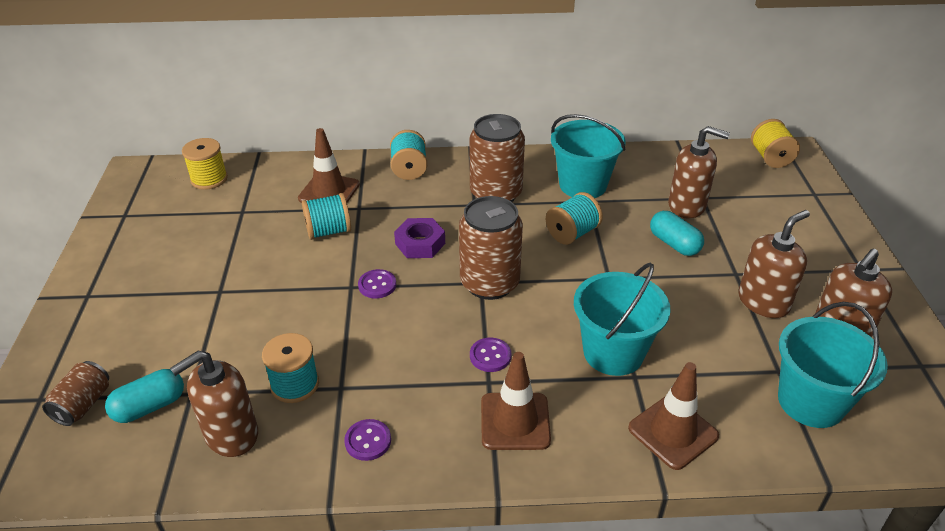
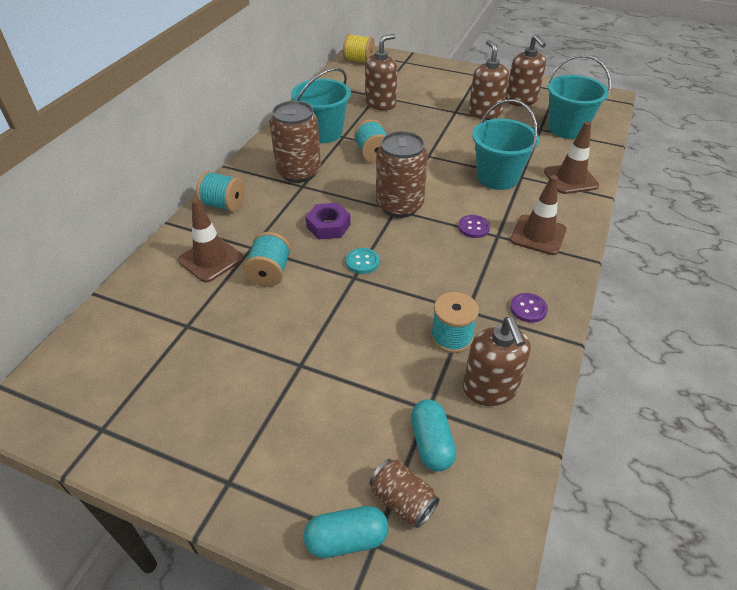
camera: 65 degrees left, 5 degrees up
(209, 179) = (104, 341): yellow spool -> none
(377, 285) = (362, 262): purple button -> turquoise button
(674, 244) = (413, 121): turquoise capsule -> turquoise capsule (346, 539)

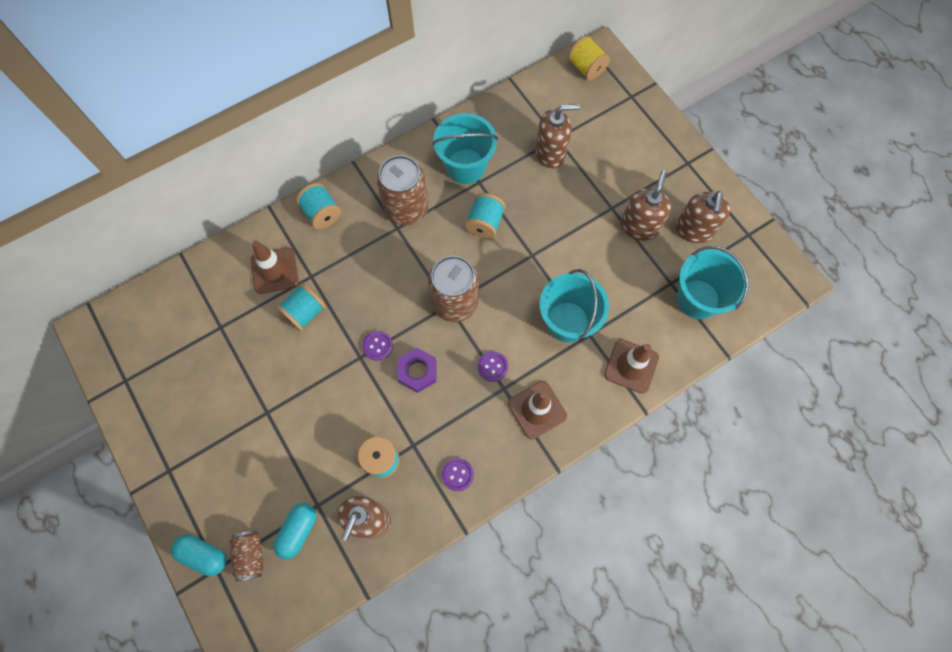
camera: 35 degrees right, 25 degrees up
(328, 226) = (382, 289): purple nut -> purple nut (417, 371)
(362, 262) = (377, 346): turquoise button -> purple button

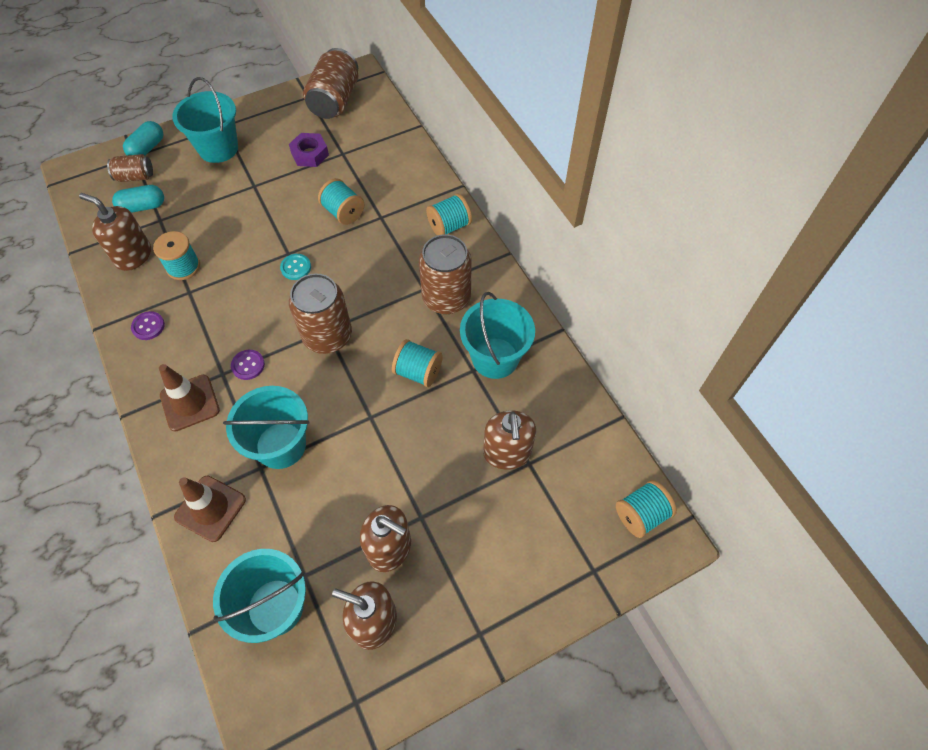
camera: 95 degrees right, 10 degrees down
(134, 349) = (335, 101): none -> brown can
(207, 467) = (218, 148): none -> turquoise bucket
(274, 270) = (391, 190): brown traffic cone -> none
(298, 531) = (143, 207): turquoise capsule -> turquoise capsule turned 45 degrees counterclockwise
(377, 346) = (296, 267): purple button -> turquoise button
(417, 371) = (261, 299): purple nut -> purple nut (310, 154)
(586, 68) = (641, 515): yellow spool -> turquoise spool

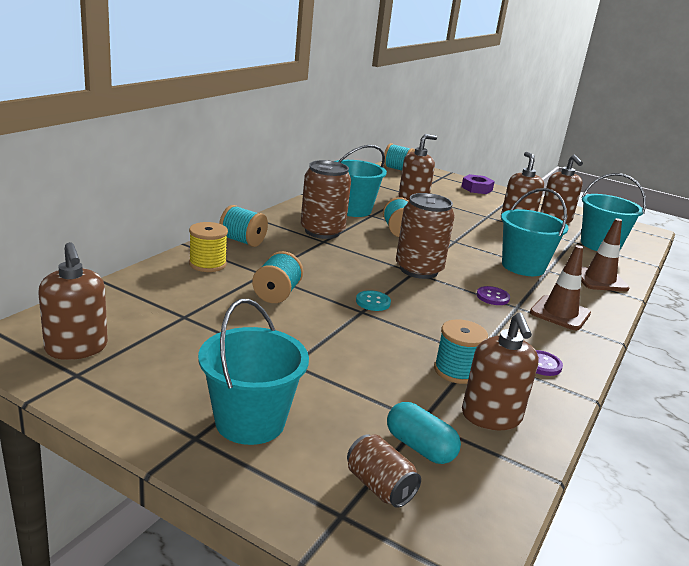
camera: 125 degrees left, 35 degrees down
(147, 148) = (311, 505): turquoise capsule -> none
(310, 154) = (202, 338): purple nut -> purple nut (476, 188)
(335, 101) = (76, 348): brown can -> brown soap dispenser
(414, 188) = (207, 264): none -> yellow spool

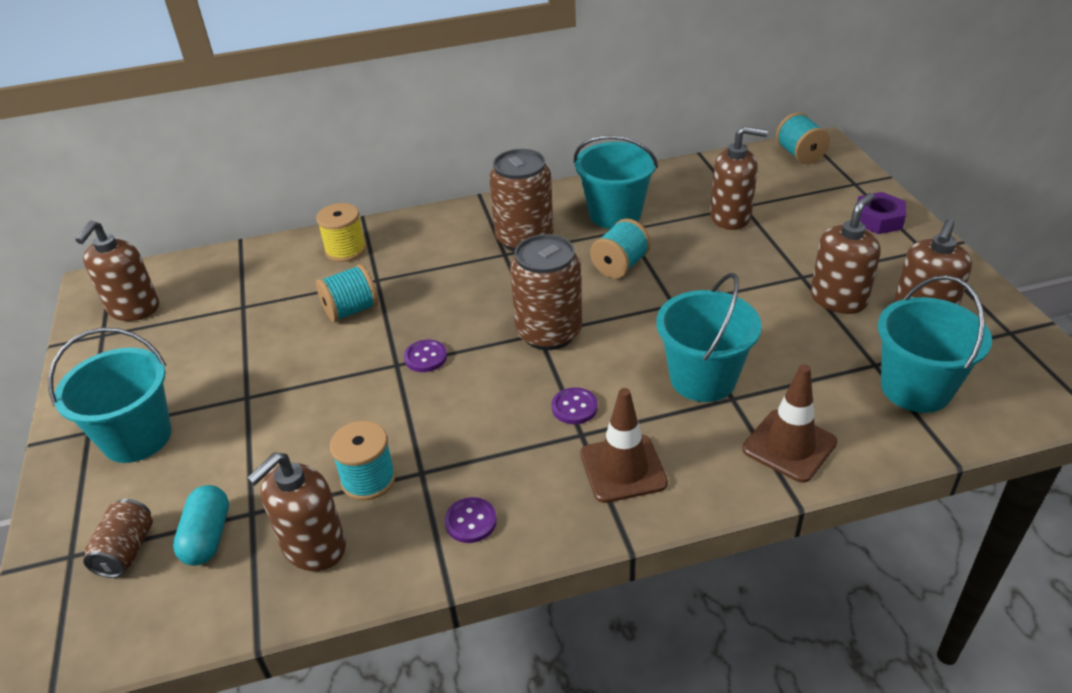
camera: 50 degrees right, 15 degrees up
(242, 241) = (420, 229): turquoise spool -> none
(373, 302) = (425, 357): turquoise button -> purple button

